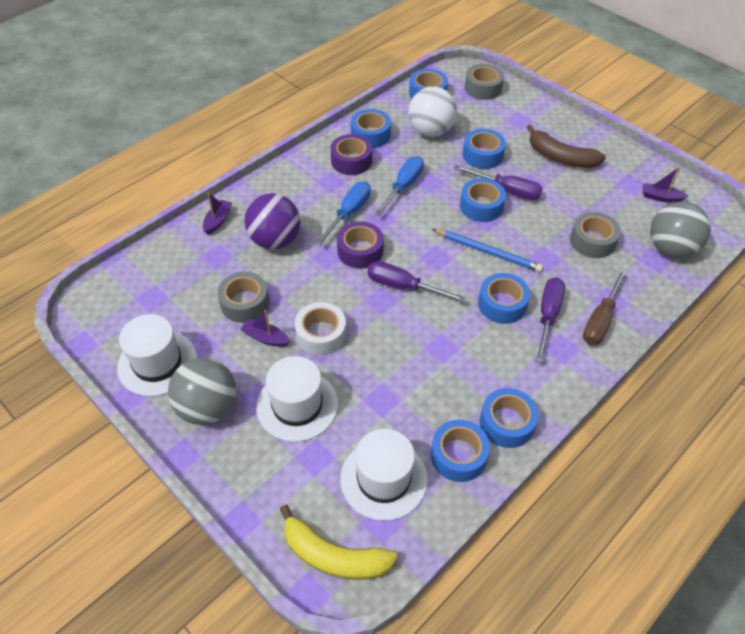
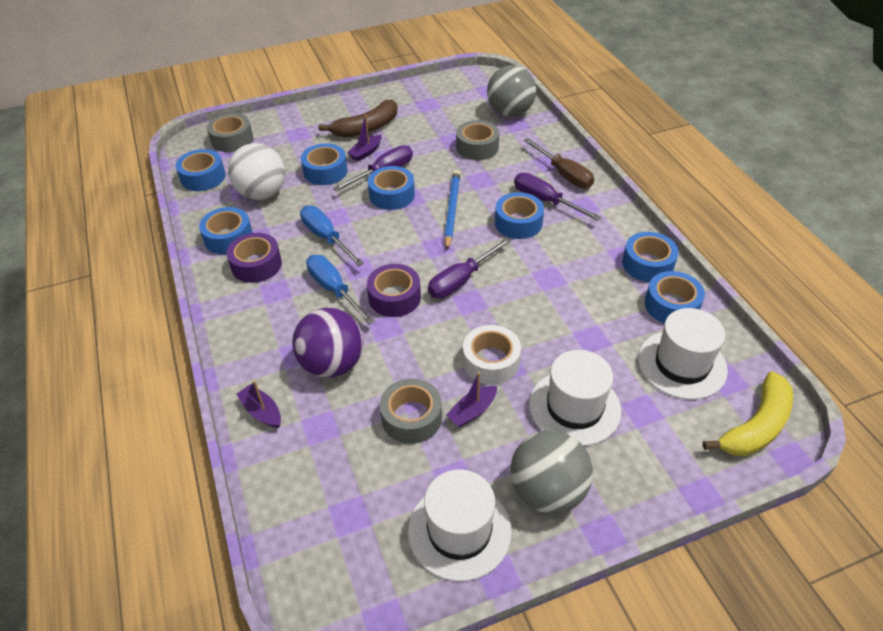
camera: 65 degrees left, 5 degrees down
(488, 252) = (451, 210): blue pencil -> blue pencil turned 45 degrees counterclockwise
(660, 197) = (452, 96): purple boat -> purple boat (366, 152)

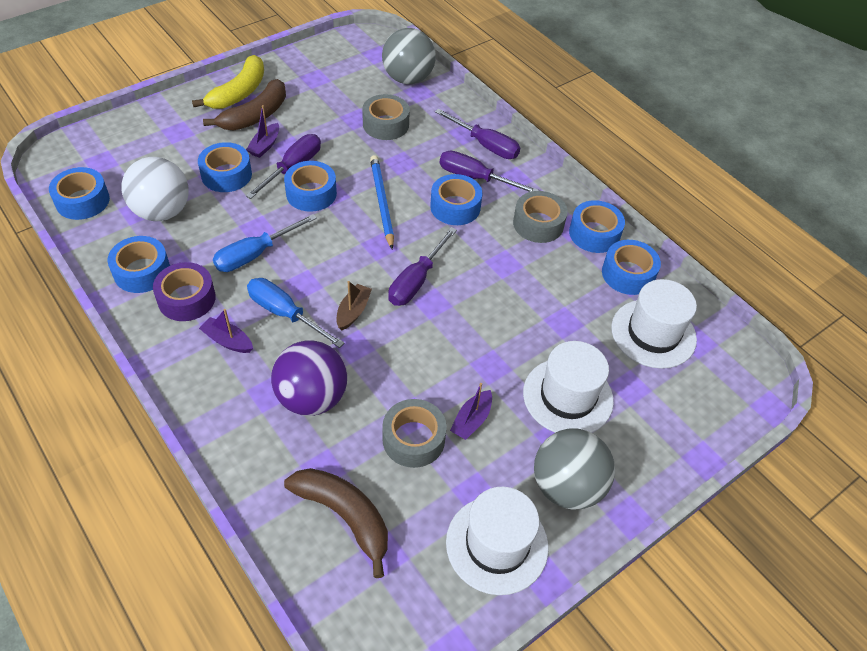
camera: 20 degrees left, 5 degrees up
(232, 139) = (100, 148): grey tape -> grey tape (538, 224)
(262, 411) = (254, 465): purple boat -> purple boat (228, 341)
(325, 473) = (345, 516): none -> brown banana
(326, 238) = (255, 254): blue screwdriver -> blue screwdriver turned 75 degrees counterclockwise
(394, 297) = (353, 311): purple tape -> brown boat
(491, 361) = (474, 364): white tape -> none
(564, 174) = (485, 145): brown screwdriver -> purple screwdriver
(755, 426) = (733, 382): yellow banana -> yellow banana (239, 92)

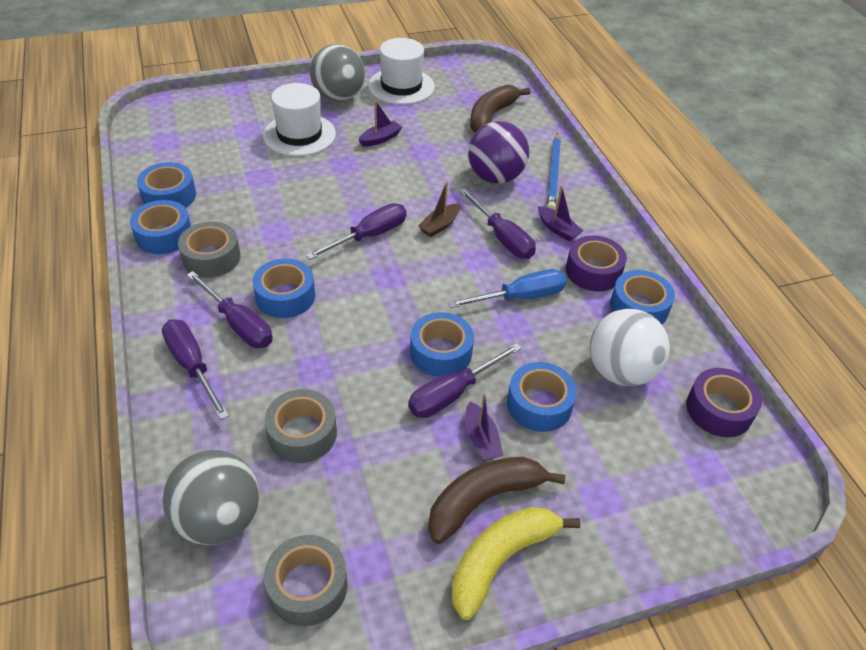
camera: 160 degrees left, 5 degrees down
(82, 201) = (719, 410): blue tape -> purple tape
(265, 146) = (481, 439): purple boat -> purple boat turned 120 degrees clockwise
(285, 314) = (502, 238): blue screwdriver -> purple screwdriver
(345, 516) = (491, 116): brown banana -> brown banana turned 60 degrees clockwise
(381, 202) = (364, 321): blue pencil -> blue pencil (554, 174)
(413, 439) = (428, 139): grey tape -> grey tape (307, 586)
(653, 333) = (195, 153): white hat -> none

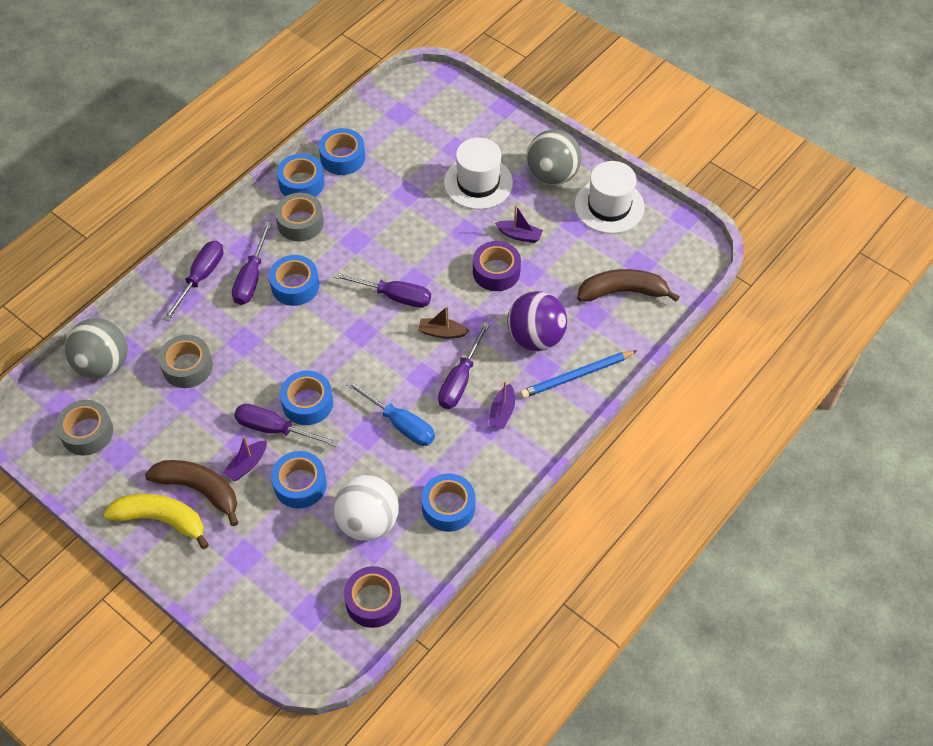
camera: 60 degrees right, 10 degrees up
(593, 271) = (468, 459): purple tape -> purple tape (496, 272)

